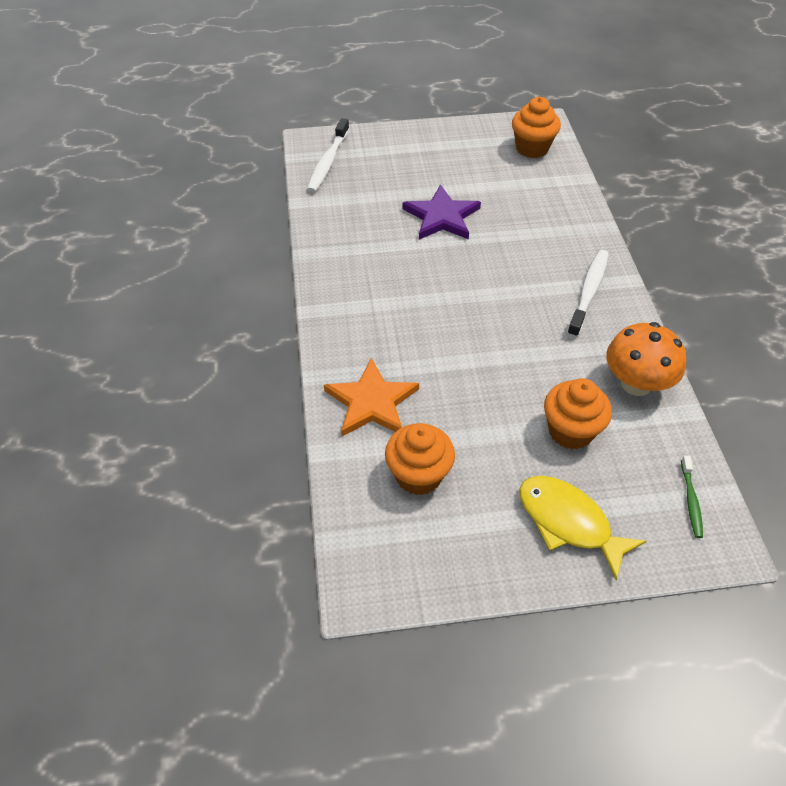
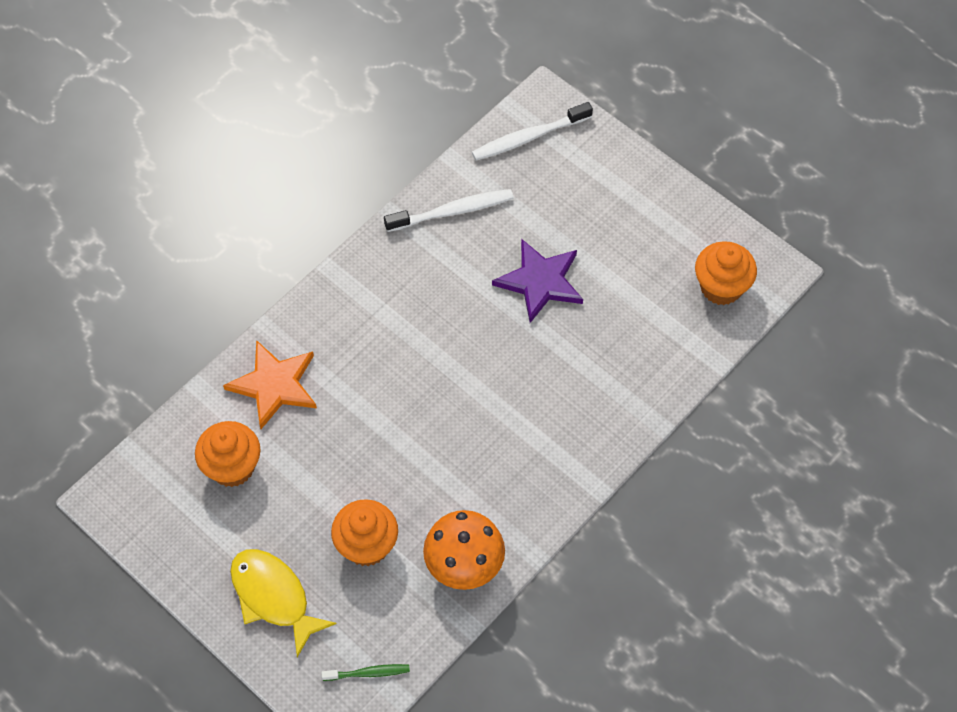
camera: 50 degrees right, 10 degrees up
(568, 522) = (273, 597): yellow fish -> yellow fish turned 45 degrees counterclockwise
(588, 292) = (547, 463): white toothbrush -> white toothbrush (452, 211)
(691, 500) = (368, 673): green toothbrush -> green toothbrush turned 150 degrees counterclockwise

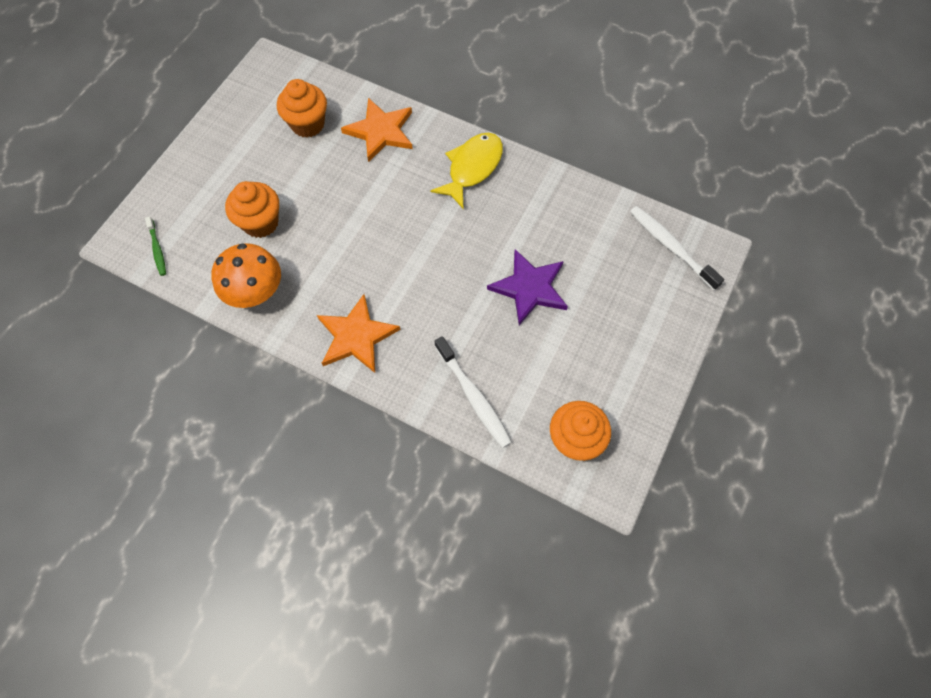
camera: 75 degrees right, 5 degrees up
(273, 597) = (209, 175): yellow fish -> yellow fish (472, 168)
(452, 211) = (574, 208): white toothbrush -> white toothbrush (473, 396)
(552, 466) = (356, 336): none -> orange star

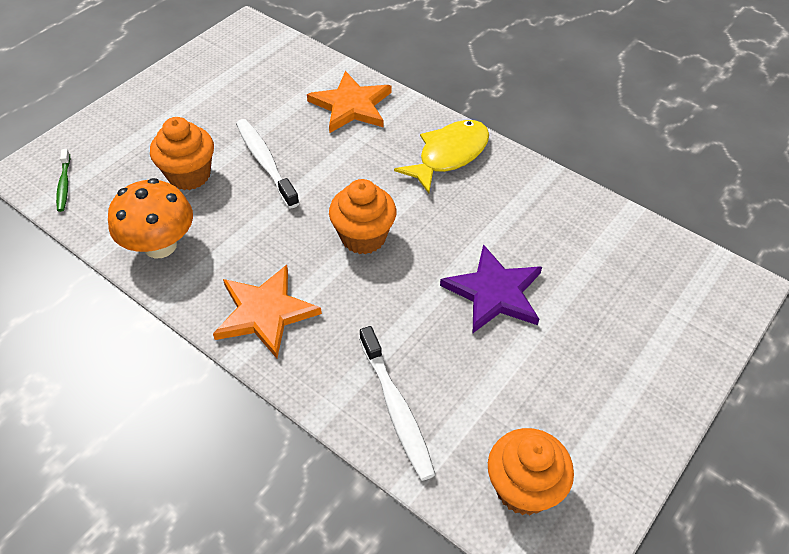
camera: 10 degrees right, 15 degrees down
(308, 124) = (271, 88): orange cupcake -> orange cupcake (363, 237)
(671, 247) = (684, 274): white toothbrush -> white toothbrush (265, 163)

